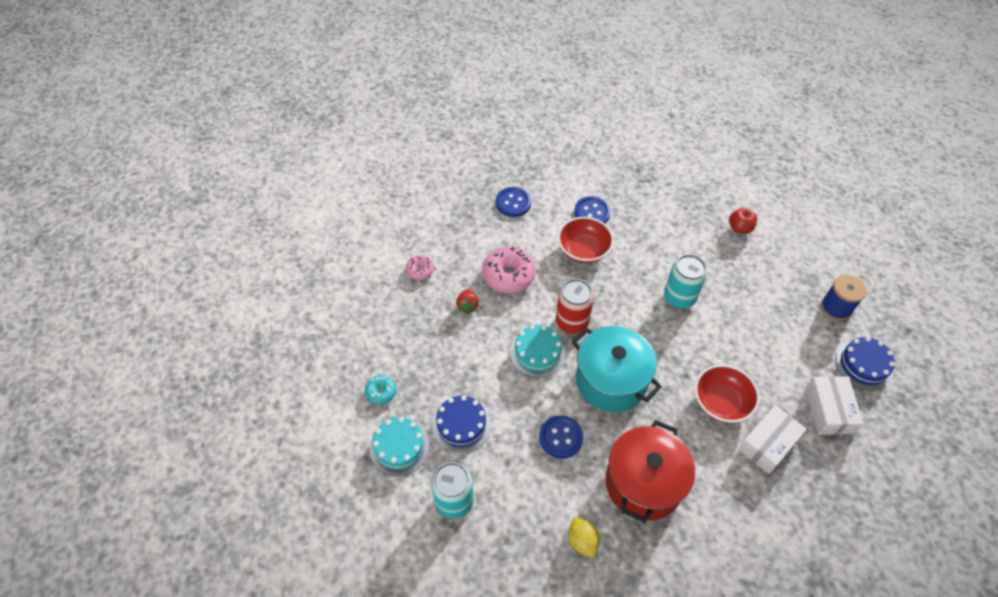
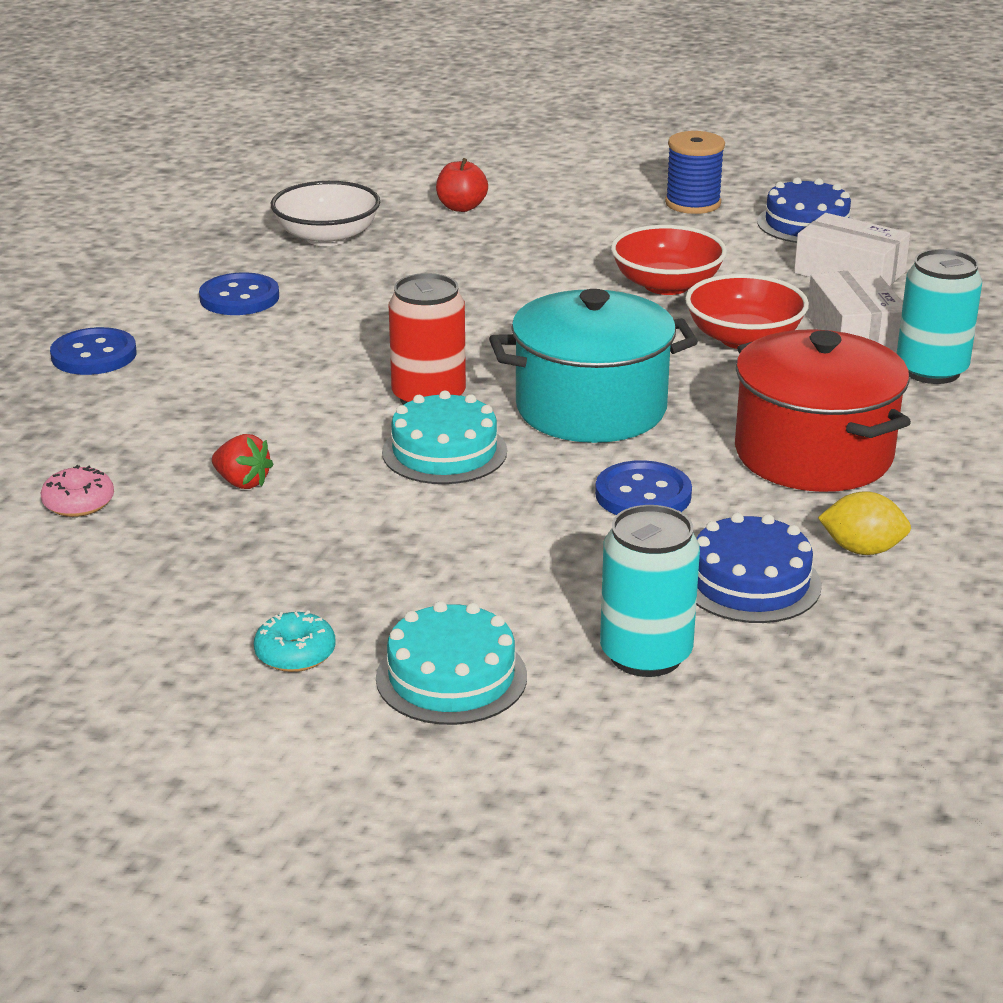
camera: 55 degrees left, 25 degrees down
(461, 425) = (492, 586): blue cake -> blue cake (750, 582)
(508, 275) = (242, 418): pink donut -> none
(583, 250) = (301, 333): red bowl -> red bowl (666, 285)
(667, 204) = (327, 237): none -> white bowl
(679, 297) = (515, 296): turquoise can -> turquoise can (931, 370)

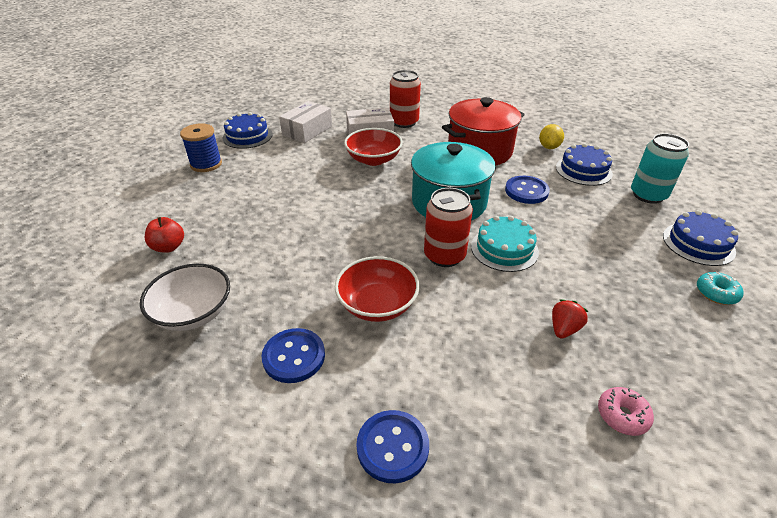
camera: 90 degrees left, 10 degrees up
(451, 677) = (698, 243): turquoise cake -> blue cake
(666, 285) = (310, 176): red bowl -> red bowl (377, 304)
(931, 370) = (404, 122): turquoise can -> red can

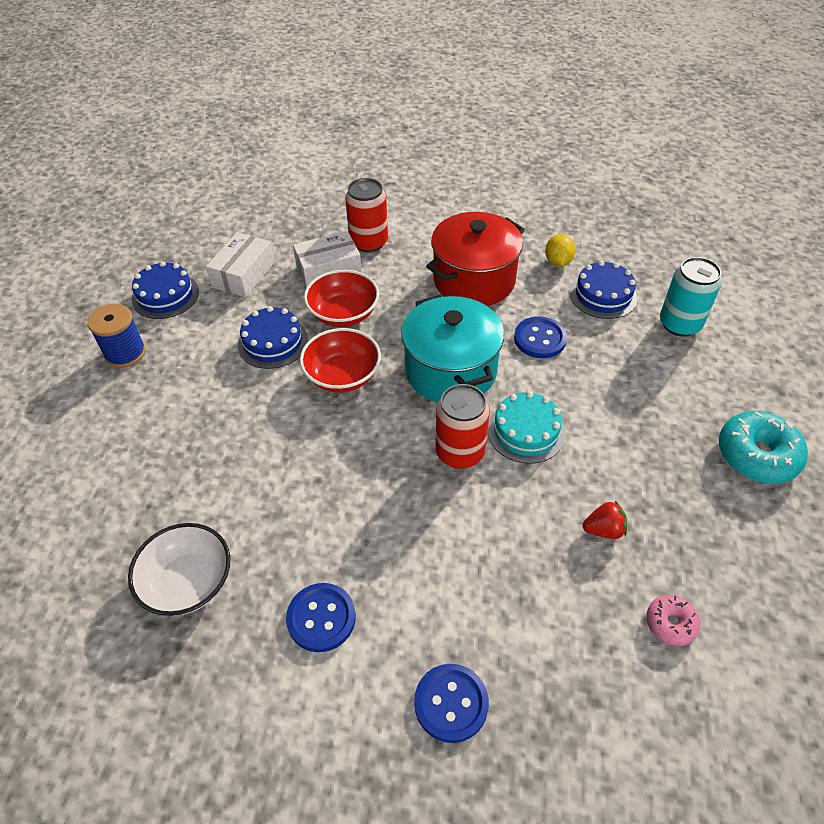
camera: 10 degrees left, 10 degrees up
(168, 247) = (124, 494): red apple -> none
(377, 304) = (397, 533): red bowl -> red bowl (342, 375)
(564, 329) = (603, 530): red strawberry -> red strawberry turned 60 degrees clockwise
(698, 243) = (737, 389): blue cake -> blue cake (273, 342)
(716, 293) = (757, 455): turquoise donut -> turquoise donut, size x1.87

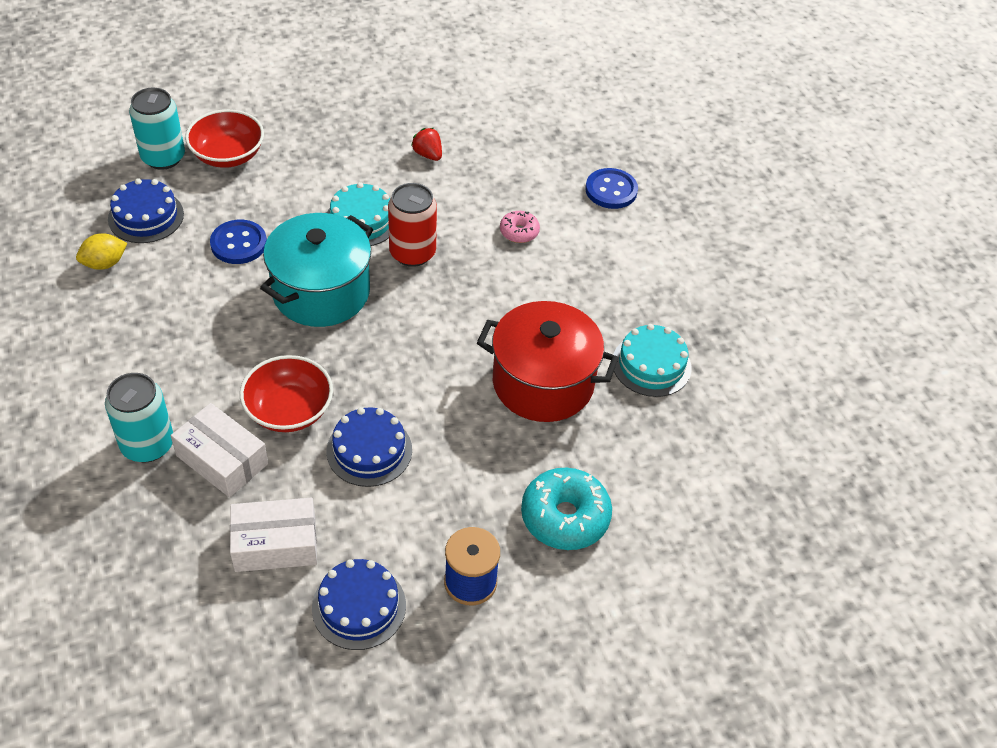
camera: 125 degrees left, 0 degrees up
(188, 582) = (651, 365): white bowl -> turquoise cake
(321, 618) = (612, 274): blue button -> none
(342, 375) = (378, 369): red bowl -> red bowl (228, 155)
(369, 242) = (147, 445): red can -> turquoise can
(474, 280) = (172, 321): red pot -> red pot (543, 383)
(670, 623) = (478, 110): pink donut -> pink donut (519, 232)
(757, 455) = (301, 93): turquoise donut -> turquoise donut (565, 517)

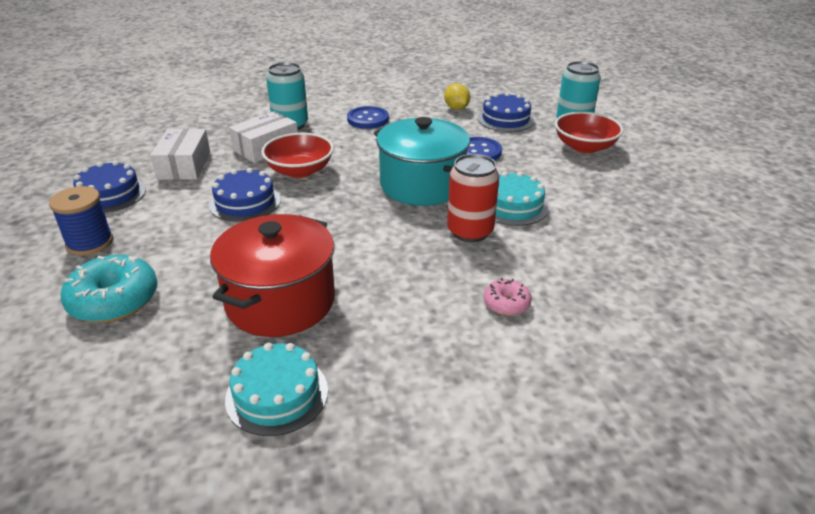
camera: 100 degrees right, 15 degrees down
(428, 154) = (621, 247): red strawberry -> none
(611, 190) = (599, 398): blue button -> blue button (368, 119)

